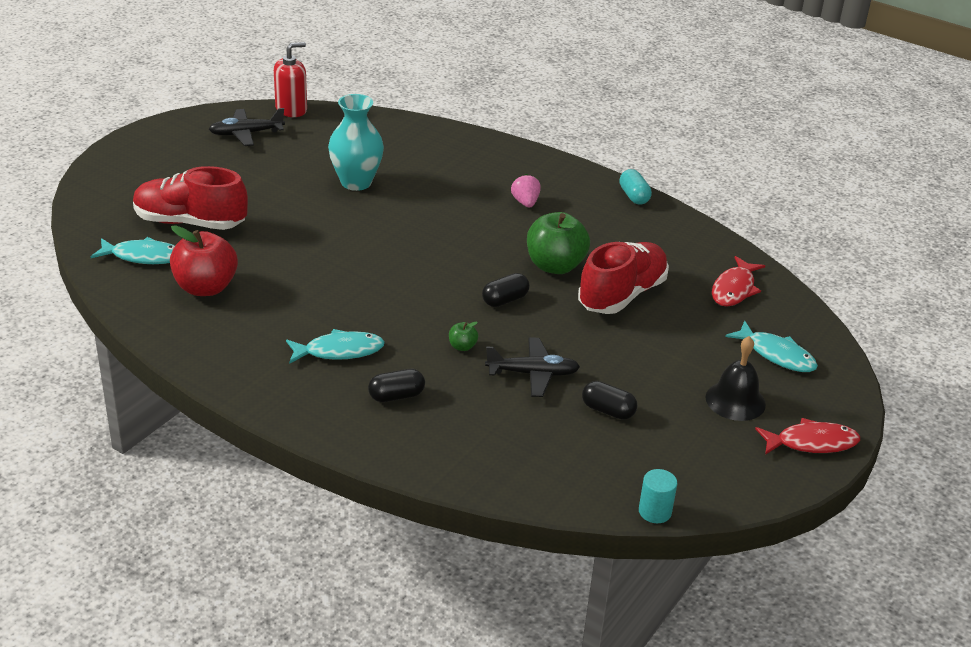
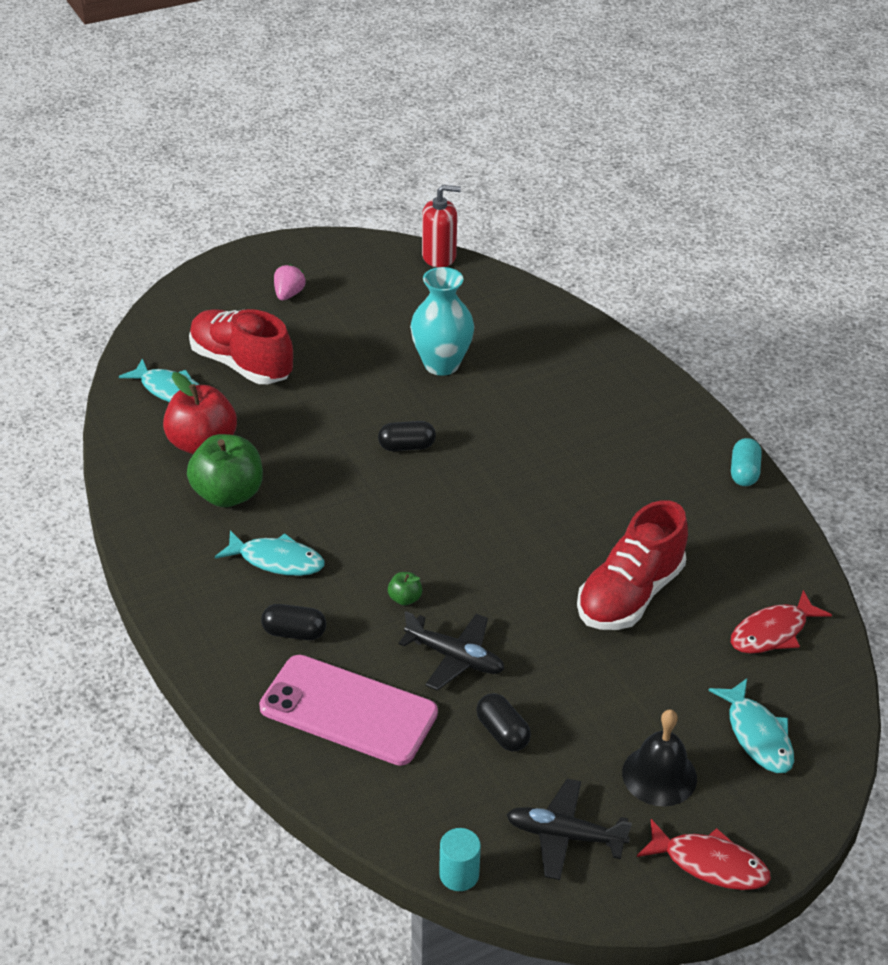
camera: 30 degrees right, 5 degrees up
(246, 134) = (371, 274): black plane -> black plane (564, 836)
(483, 434) = (348, 710): none -> pink phone
(505, 300) = (493, 558): black capsule -> black capsule (406, 446)
(525, 202) = (609, 443): pink strawberry -> pink strawberry (289, 294)
(555, 266) = (581, 533): green apple -> green apple (228, 494)
(622, 295) = (630, 595): red shoe -> red shoe turned 150 degrees clockwise

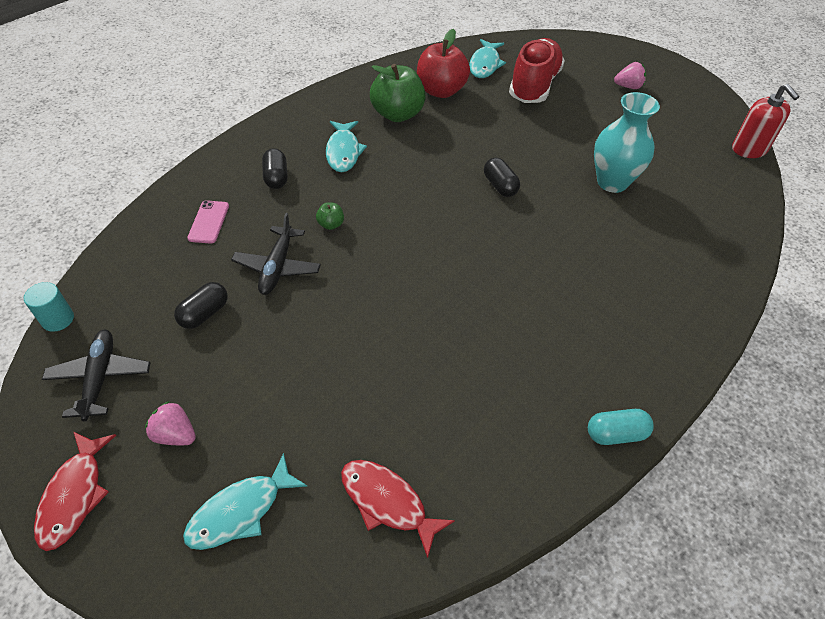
camera: 70 degrees right, 10 degrees up
(348, 710) = (209, 222): pink phone -> pink phone, size x0.45
(630, 595) = (392, 368): red shoe -> none
(659, 775) = (175, 434): black bell -> pink strawberry

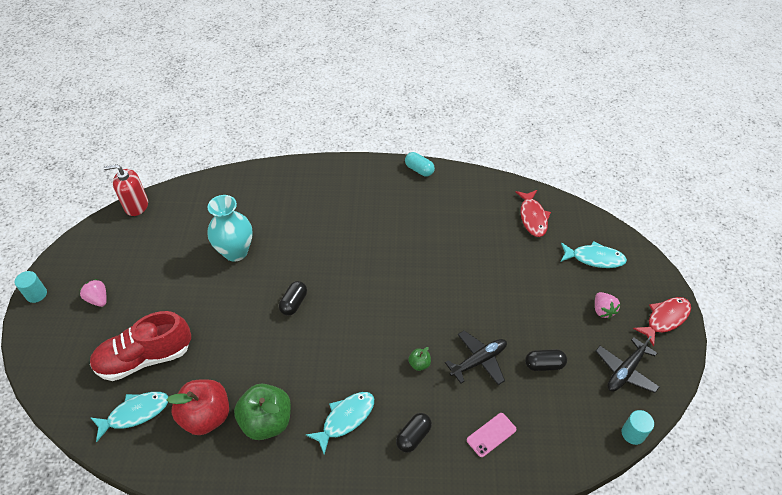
camera: 130 degrees left, 0 degrees up
(666, 62) = (36, 294): none -> turquoise cylinder
(749, 149) = (136, 205): red soap dispenser -> red soap dispenser turned 120 degrees counterclockwise

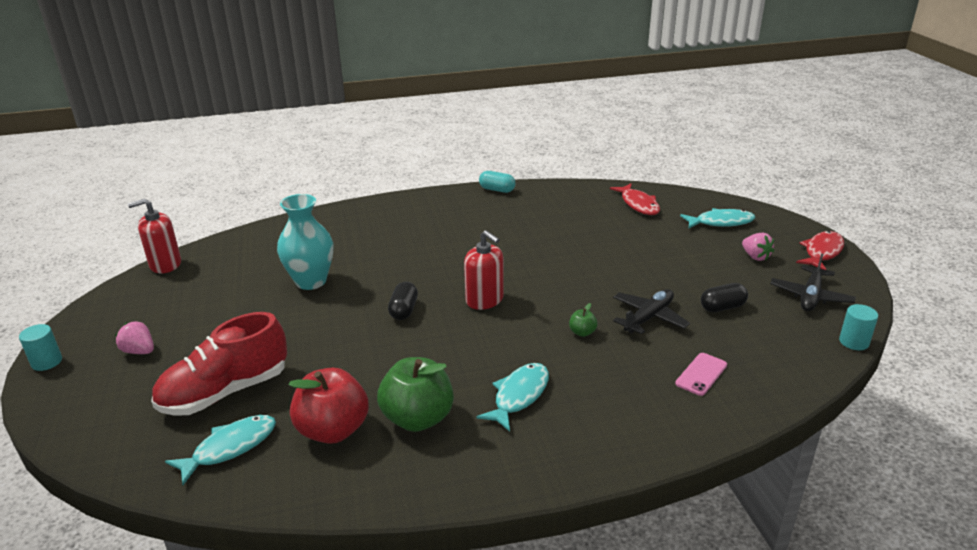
camera: 15 degrees left, 20 degrees down
(358, 307) = (484, 300): none -> red soap dispenser
(413, 436) = (611, 394): black capsule -> none

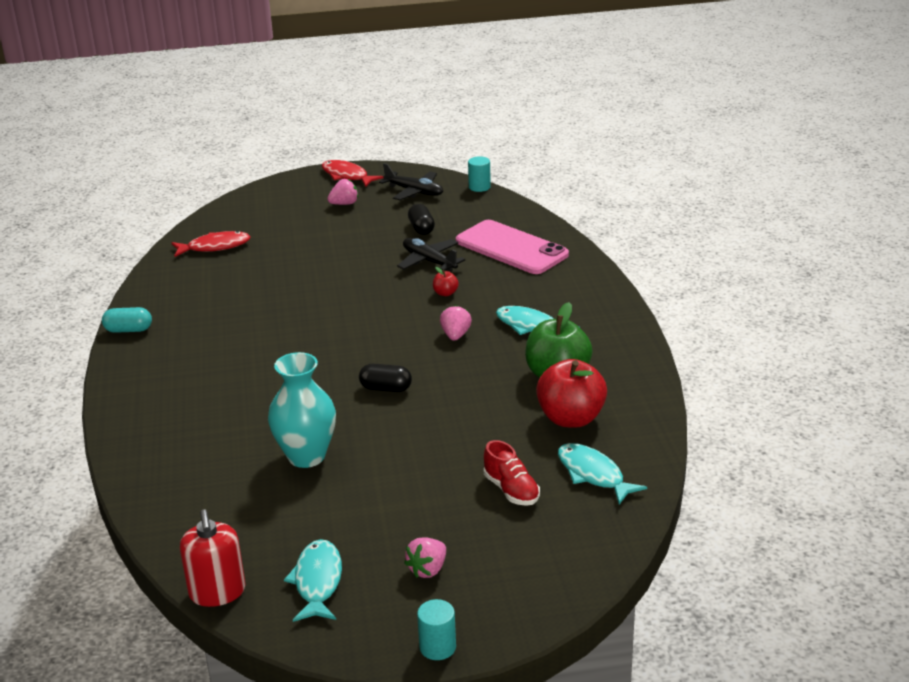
camera: 85 degrees left, 0 degrees up
(225, 392) = (511, 490): red shoe -> red shoe, size x0.55
(484, 300) = (379, 341): red soap dispenser -> none
(497, 190) = (128, 330): turquoise capsule -> turquoise capsule turned 60 degrees clockwise
(497, 344) = (455, 335): none -> pink strawberry
(582, 332) = (445, 293): green apple -> red apple
(701, 374) = (511, 248): pink phone -> pink phone, size x2.21
(721, 222) = (274, 210): turquoise fish -> turquoise fish (317, 582)

